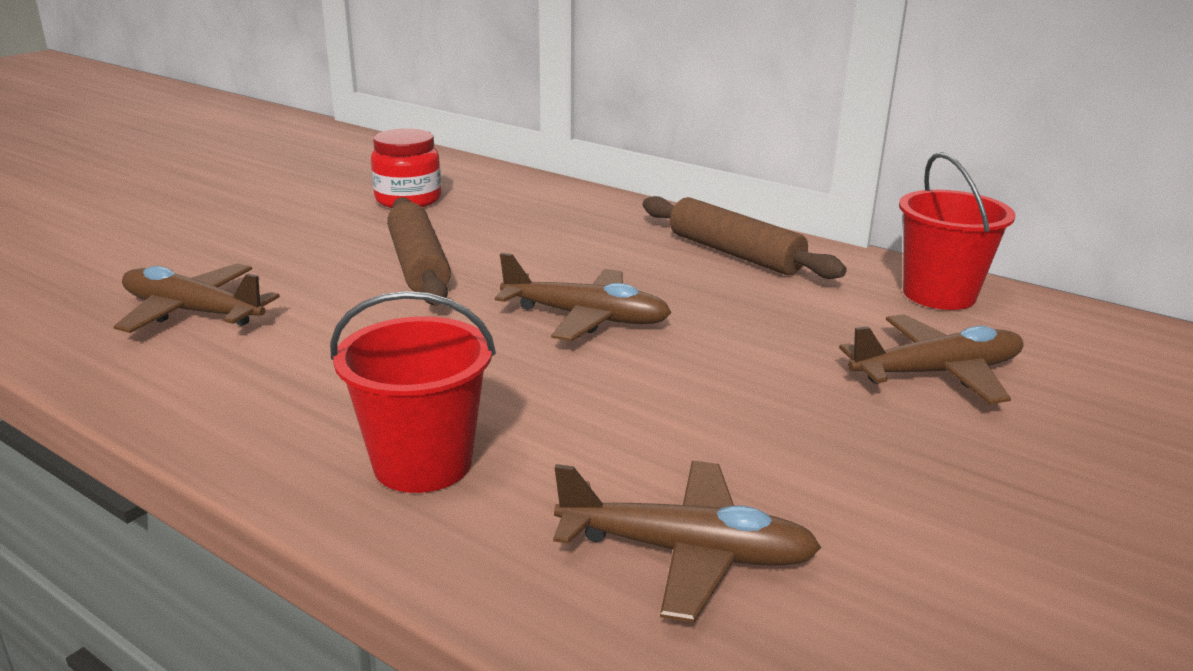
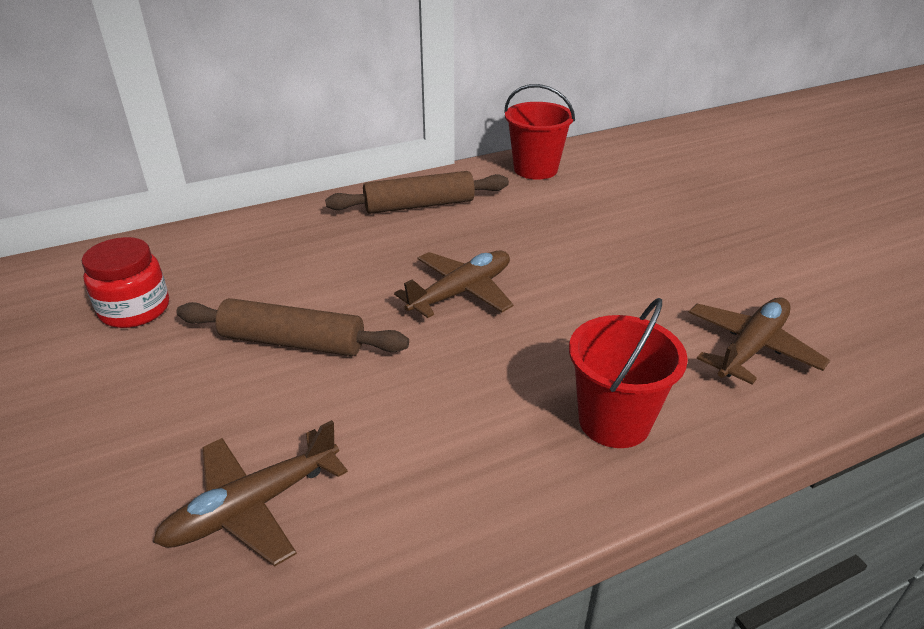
camera: 60 degrees left, 10 degrees up
(937, 373) = (620, 207): brown plane -> none

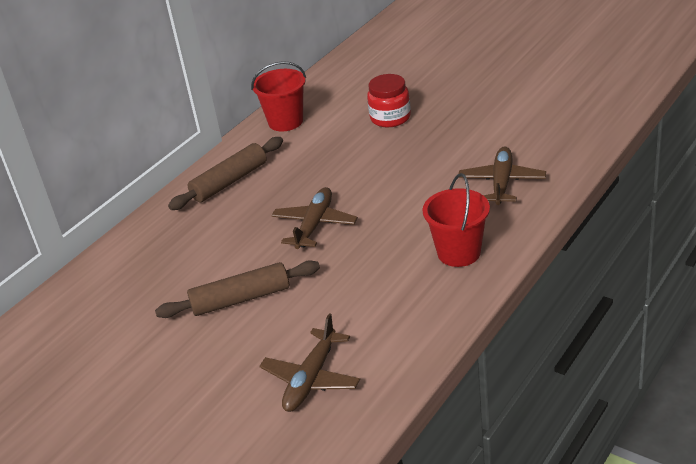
camera: 25 degrees left, 0 degrees up
(135, 309) = (112, 331): red jar -> red jar (390, 118)

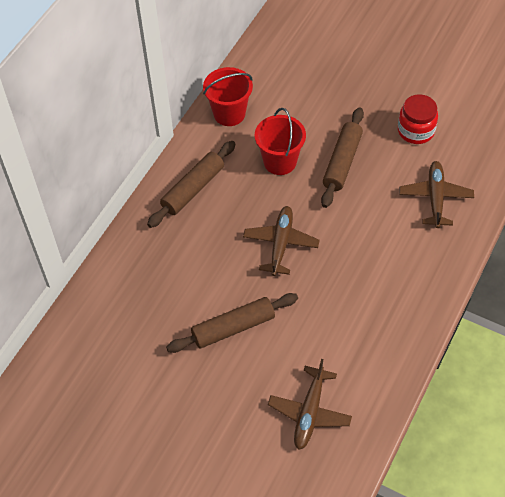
camera: 10 degrees left, 20 degrees up
(390, 118) = (326, 113): red jar -> red jar (416, 131)
(400, 156) = (342, 162): none -> brown rolling pin
(459, 253) = (409, 278): red bucket -> red bucket (280, 161)

